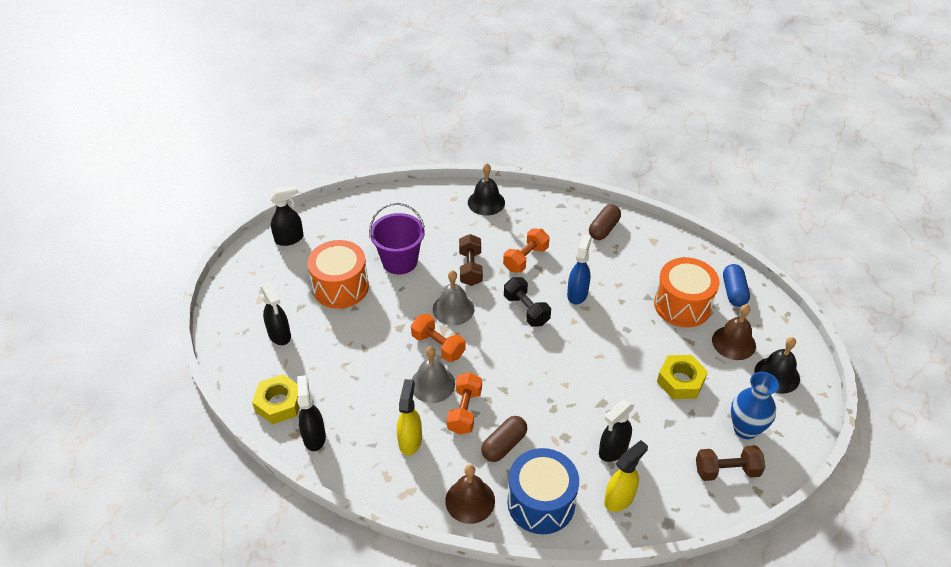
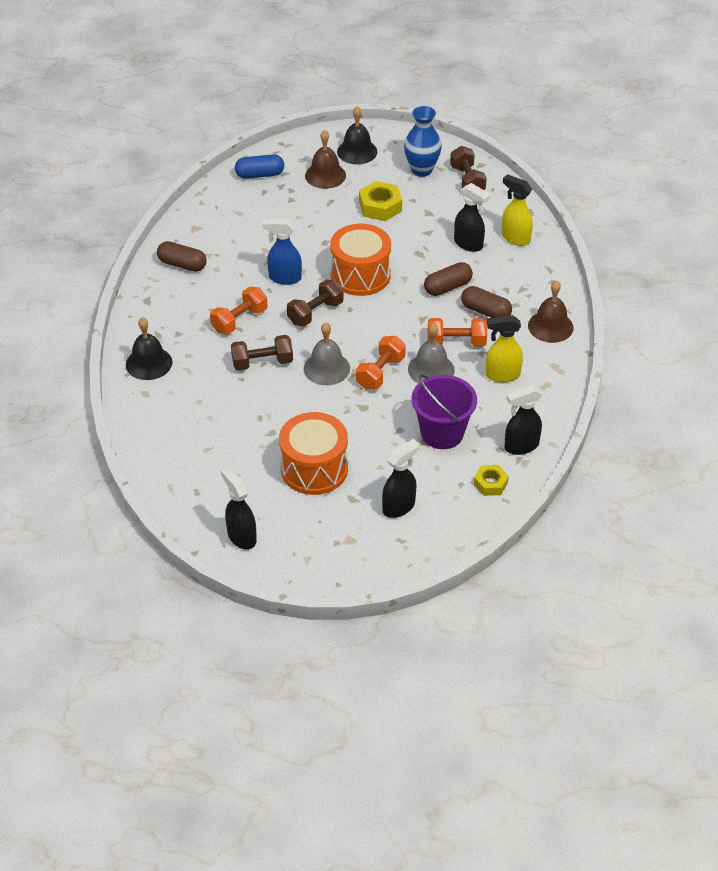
camera: 100 degrees left, 0 degrees up
(279, 403) = (490, 483): yellow nut -> yellow nut, size x0.64
(399, 261) = (262, 424): purple bucket -> purple bucket (442, 433)
(526, 258) = (239, 320): orange dumbbell -> orange dumbbell turned 75 degrees counterclockwise
(526, 310) = (315, 313): black dumbbell -> brown dumbbell
(541, 502) = (536, 283): blue drum -> none
(546, 418) = (447, 287): none -> brown capsule
(682, 305) = (285, 207): orange drum -> orange drum (360, 275)

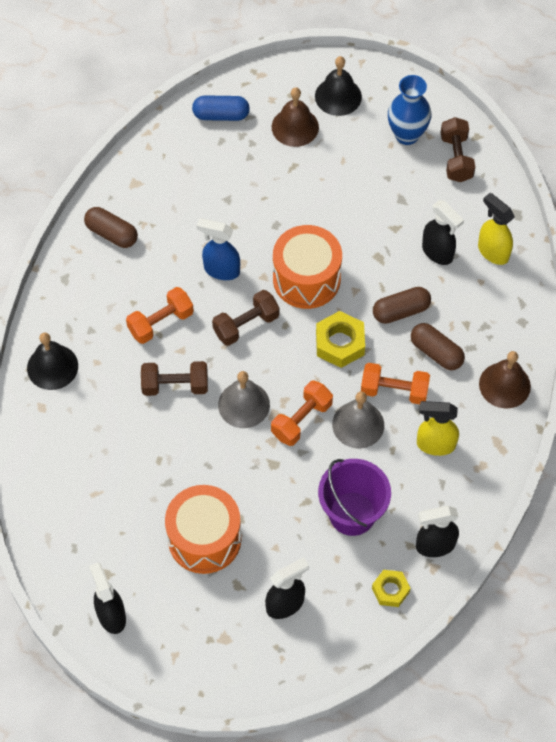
camera: 10 degrees right, 15 degrees up
(380, 206) = (348, 182): yellow nut -> yellow nut (340, 343)

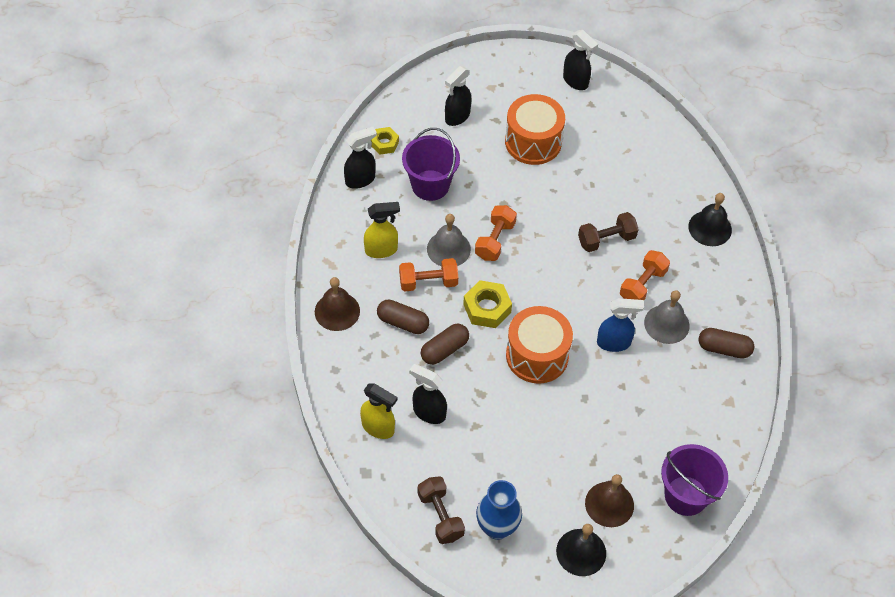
camera: 160 degrees right, 5 degrees down
(221, 115) = (686, 495): blue capsule -> purple bucket
(244, 404) = (545, 240): grey bell -> grey bell (666, 324)
(246, 325) = (571, 302): brown dumbbell -> none

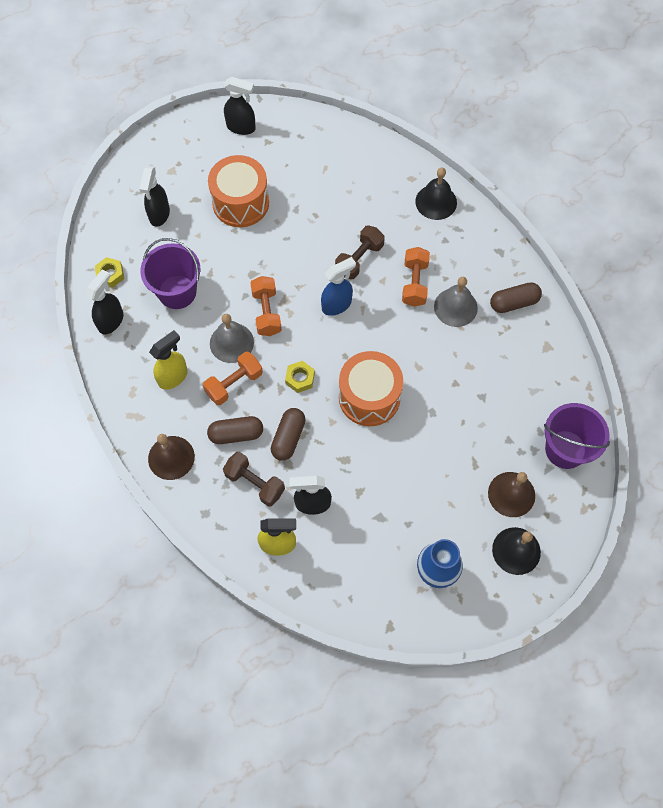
camera: 30 degrees left, 10 degrees up
(440, 516) = (383, 591): brown dumbbell -> brown dumbbell (255, 483)
(487, 308) = (300, 378): yellow nut -> yellow nut, size x0.64
(614, 343) = (424, 349): blue spray bottle -> blue spray bottle (337, 305)

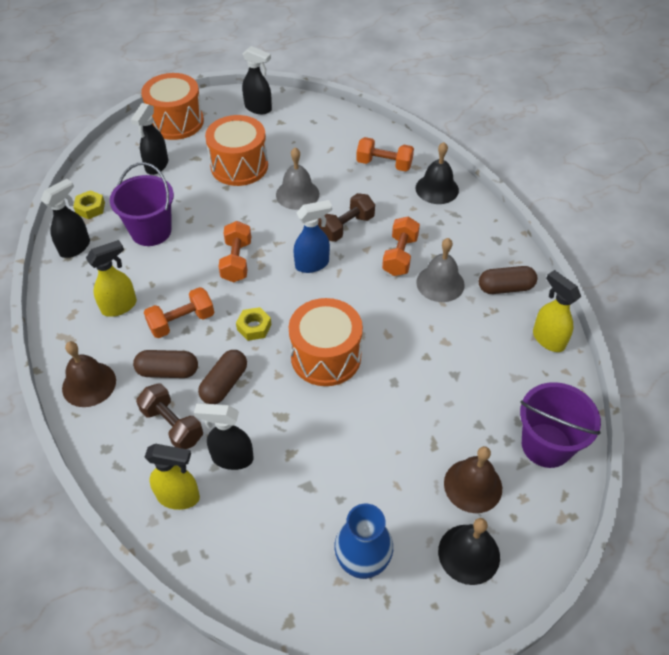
camera: 10 degrees right, 15 degrees down
(162, 157) = (176, 122): none -> orange drum
(231, 342) = (191, 283): grey bell -> grey bell (297, 194)
(380, 180) = (384, 164): none -> orange dumbbell
(556, 349) = (548, 339): none -> yellow spray bottle

